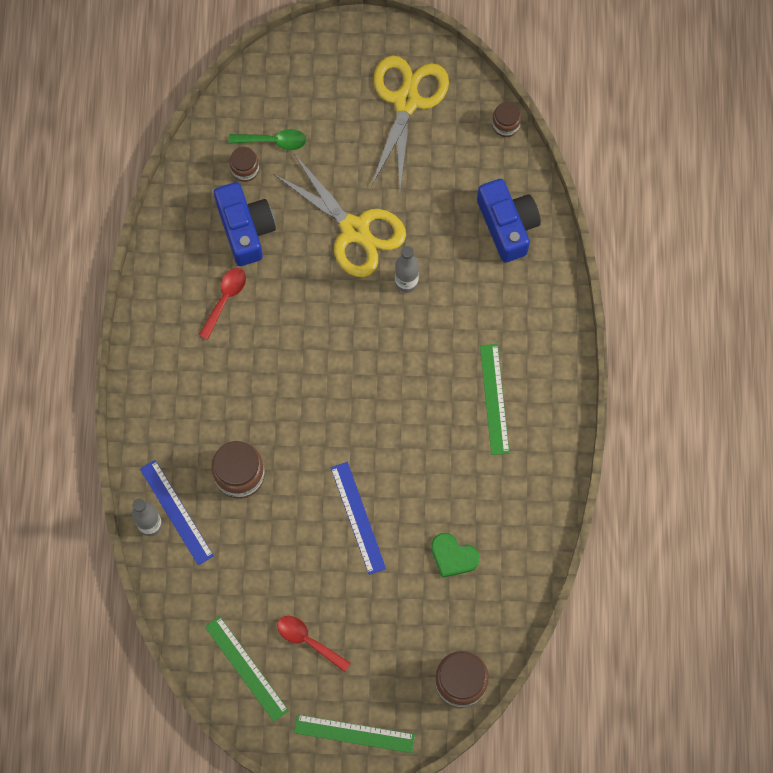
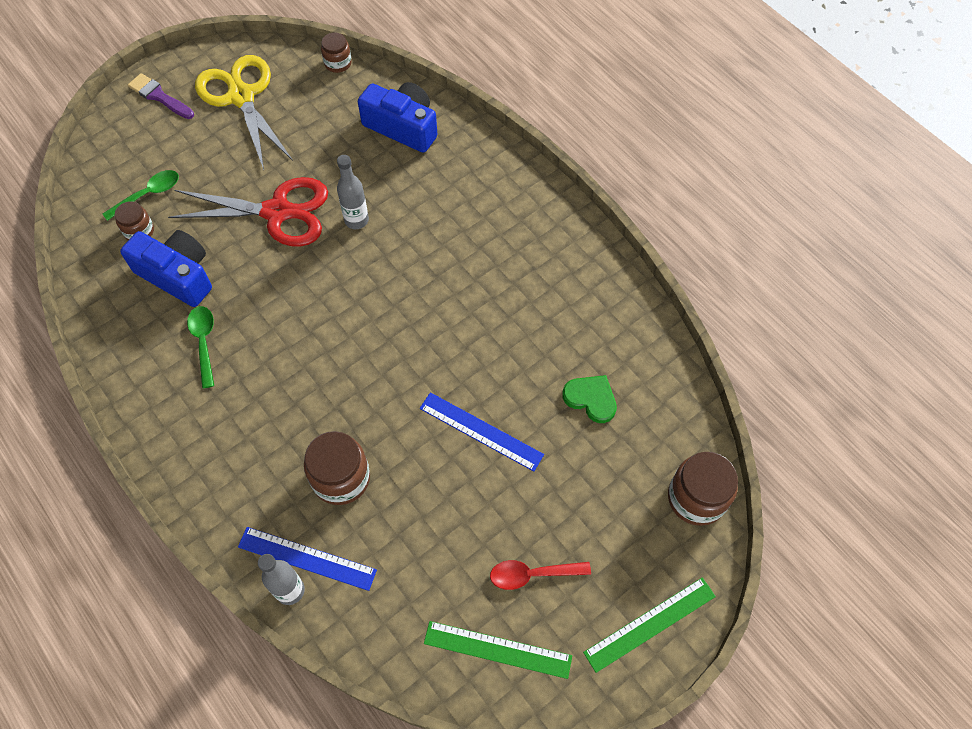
camera: 40 degrees left, 10 degrees down
(225, 299) = (204, 342): red spoon -> green spoon
(344, 53) = (159, 96): none -> purple brush
(355, 230) = (278, 212): yellow scissors -> red scissors
(453, 556) = (591, 399): green heart -> green heart turned 135 degrees counterclockwise
(494, 399) = (509, 254): green ruler -> none

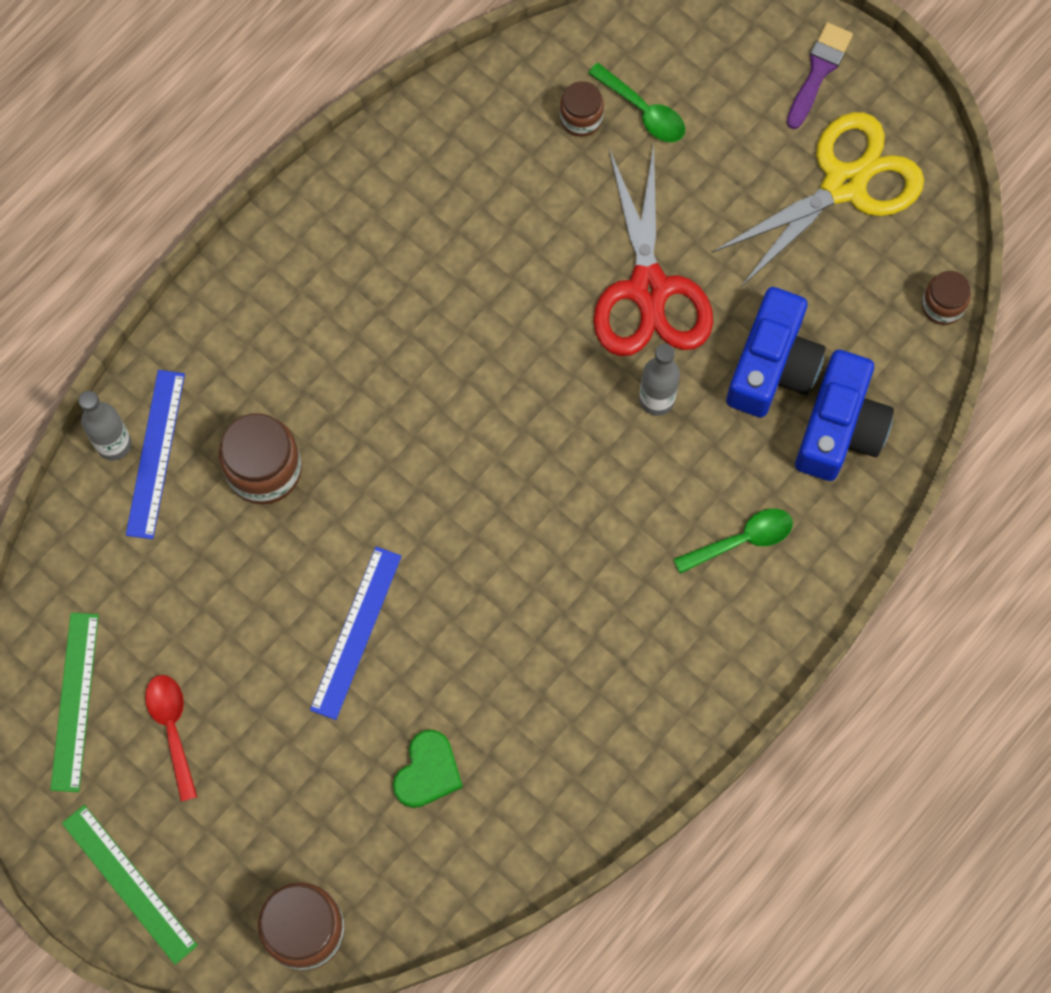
camera: 80 degrees right, 10 degrees up
(177, 275) = (521, 188): blue camera -> blue camera (772, 365)
(204, 342) = (426, 251): green spoon -> green spoon (742, 540)

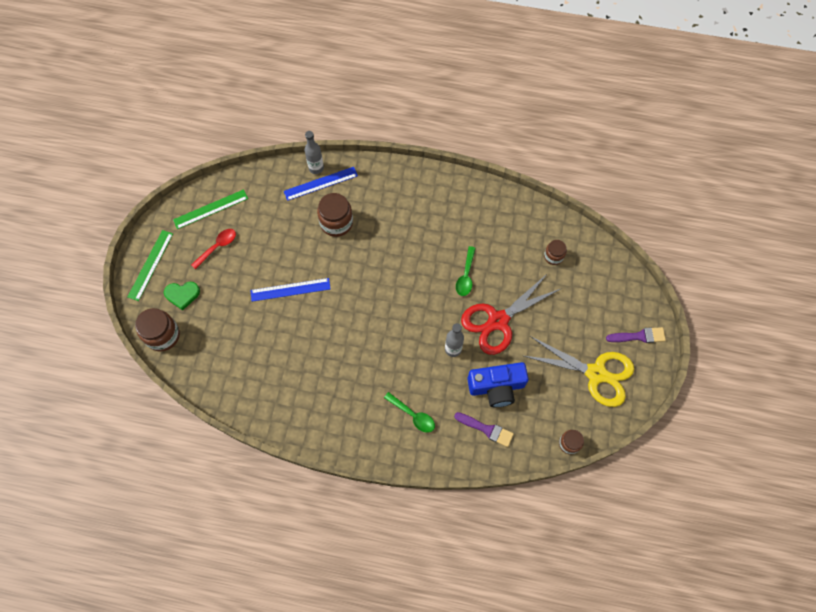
camera: 60 degrees right, 5 degrees down
(427, 772) = (248, 346): green heart -> green heart (182, 295)
(643, 111) = (573, 278): green spoon -> green spoon (466, 276)
(840, 428) = (486, 429): blue camera -> purple brush

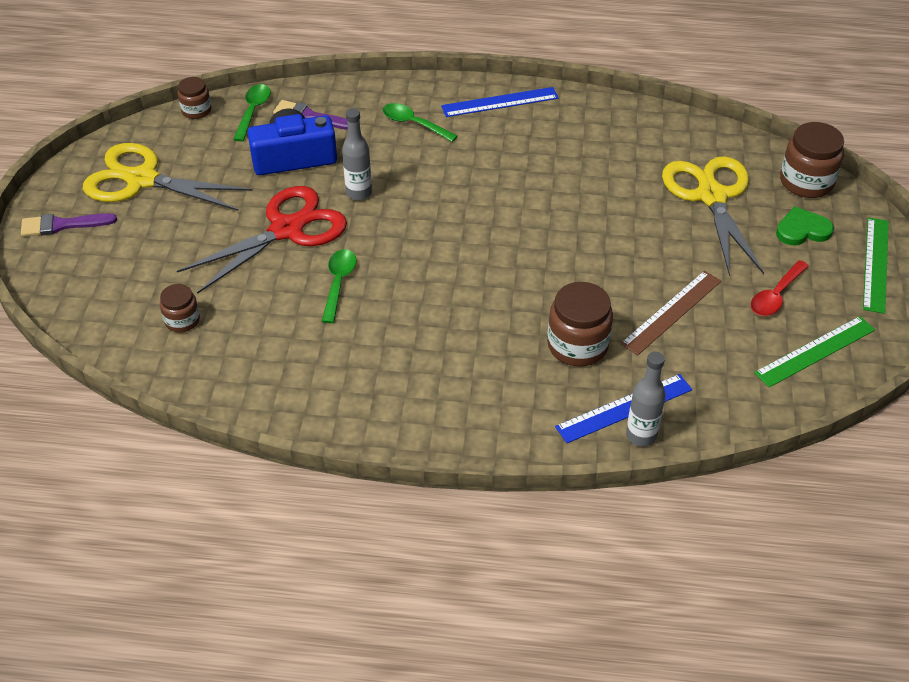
camera: 175 degrees right, 20 degrees down
(228, 328) = (711, 196): none -> yellow scissors
(279, 240) = (671, 312): none -> brown ruler
(290, 289) = (630, 247): blue ruler -> blue ruler (500, 102)
(528, 439) = (253, 111): none -> green spoon

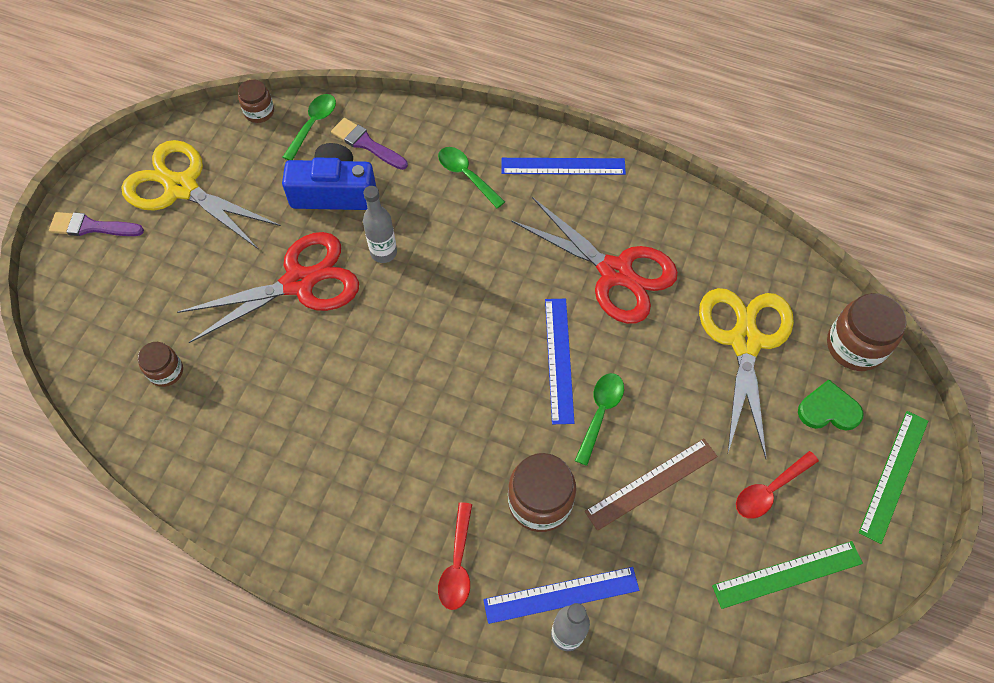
camera: 15 degrees right, 15 degrees up
(338, 283) = (328, 362): green spoon -> green spoon (600, 413)
(521, 406) = (457, 564): none -> red spoon
(553, 240) = (559, 359): none -> blue ruler
(578, 169) = (615, 273): none -> red scissors

